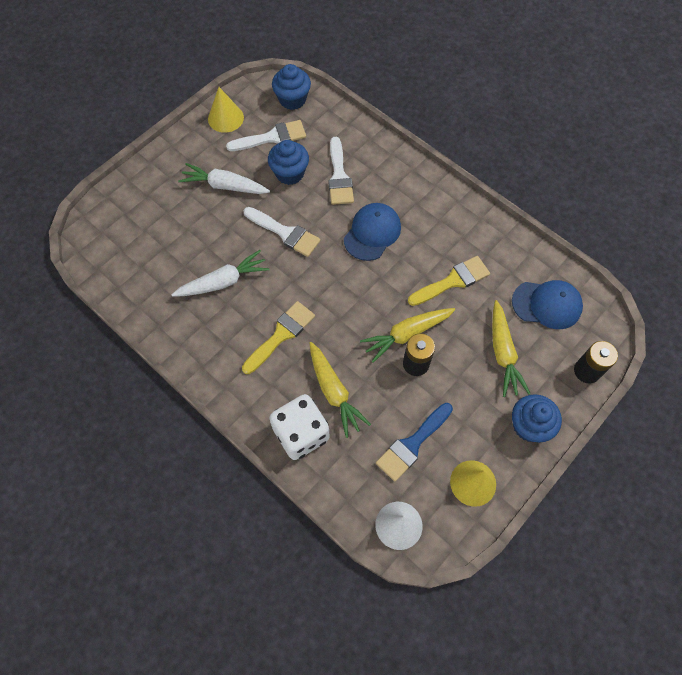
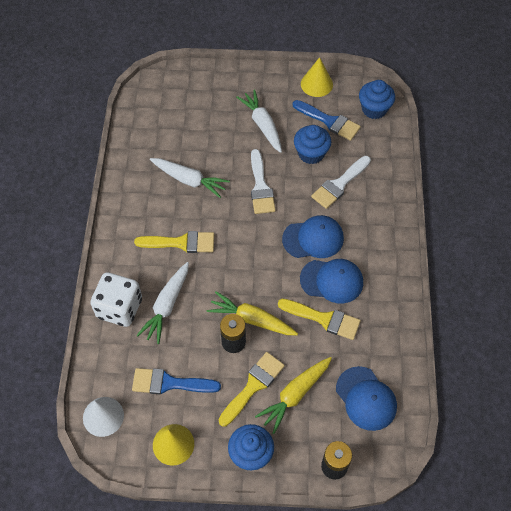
camera: 50 degrees right, 5 degrees down
(272, 137) = (329, 121): white brush -> blue brush
(334, 392) = (167, 305): yellow carrot -> white carrot
(423, 249) = (332, 281): none -> blue cap
(469, 378) = (253, 386): none -> yellow brush

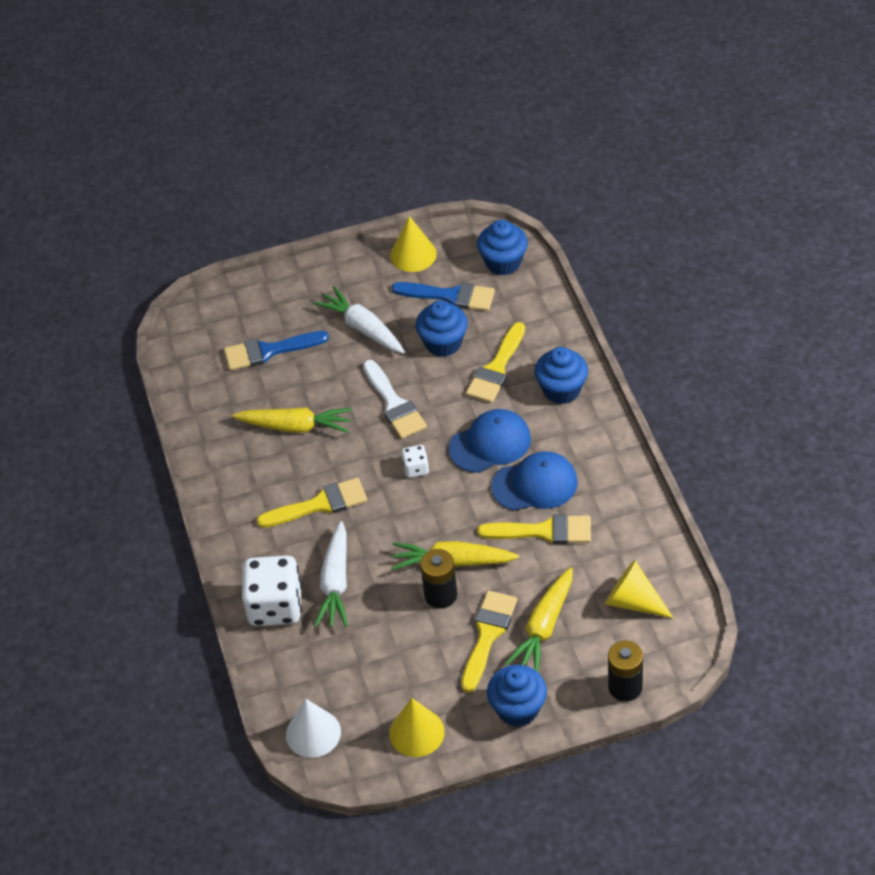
camera: 15 degrees left, 10 degrees down
(169, 383) = (380, 668): blue brush -> blue brush (269, 351)
(189, 180) = (295, 426): white carrot -> yellow carrot
(256, 239) = (416, 468): none -> white dice
(339, 184) = (496, 368): white brush -> yellow brush
(366, 398) = (633, 601): blue cap -> yellow cone
(378, 215) = (561, 390): none -> blue cupcake

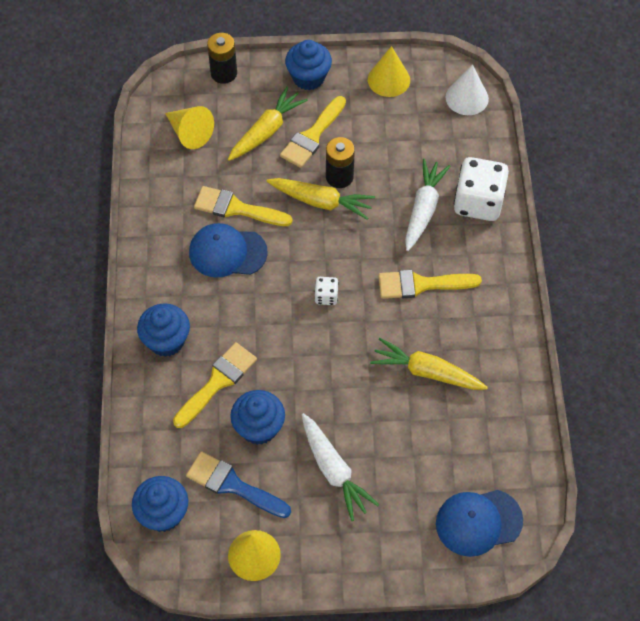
camera: 170 degrees left, 10 degrees up
(269, 351) = (436, 470): blue brush -> none
(394, 404) = (327, 370): white brush -> none
(490, 444) = (252, 303): blue cap -> blue cap (478, 522)

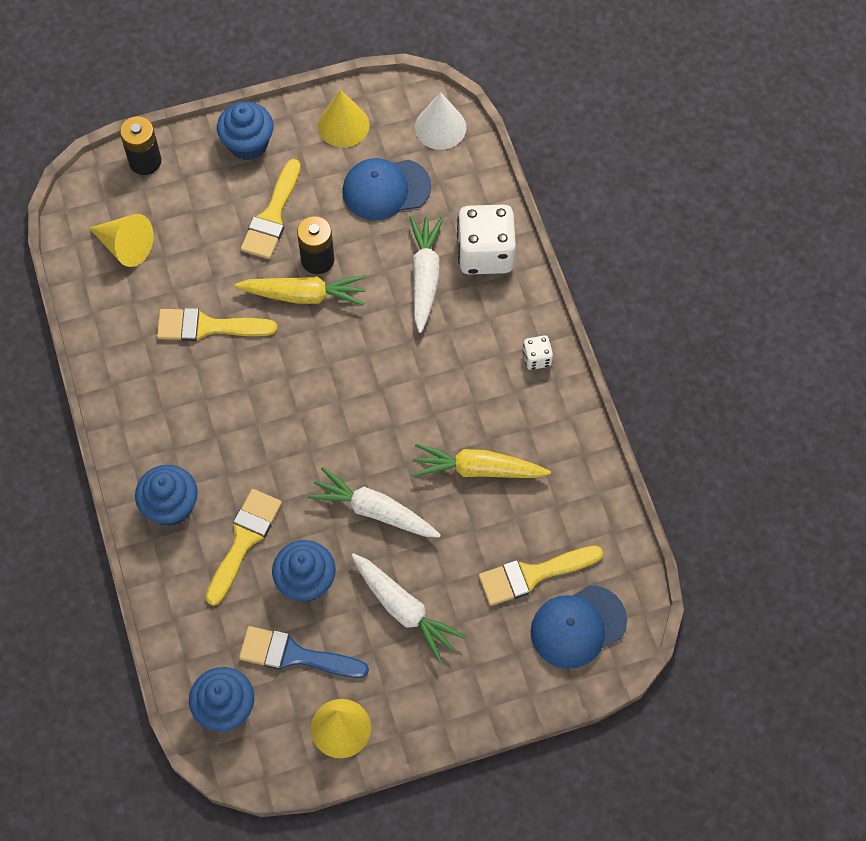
camera: 15 degrees left, 5 degrees up
(227, 252) = (212, 383): blue cap -> blue cap (386, 189)
(266, 131) = (216, 223): yellow carrot -> none
(326, 296) = (341, 408): white dice -> white dice (537, 358)
(331, 384) = (374, 511): none -> white carrot
(421, 285) = (445, 368): yellow brush -> yellow brush (532, 575)

